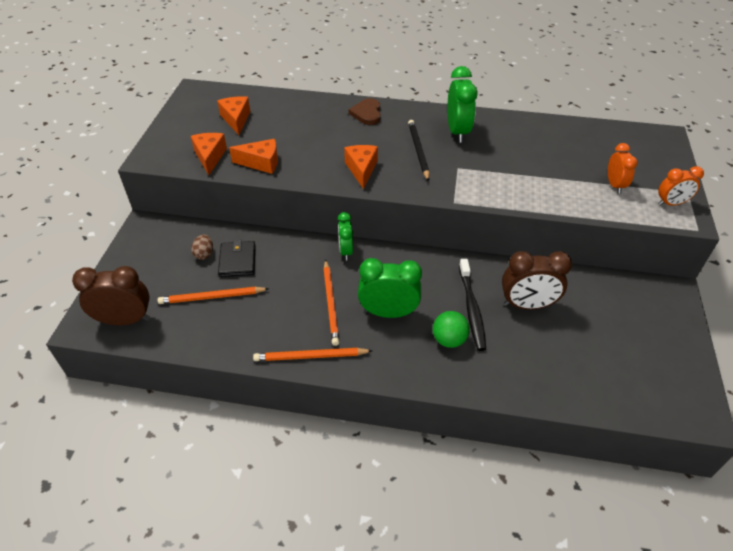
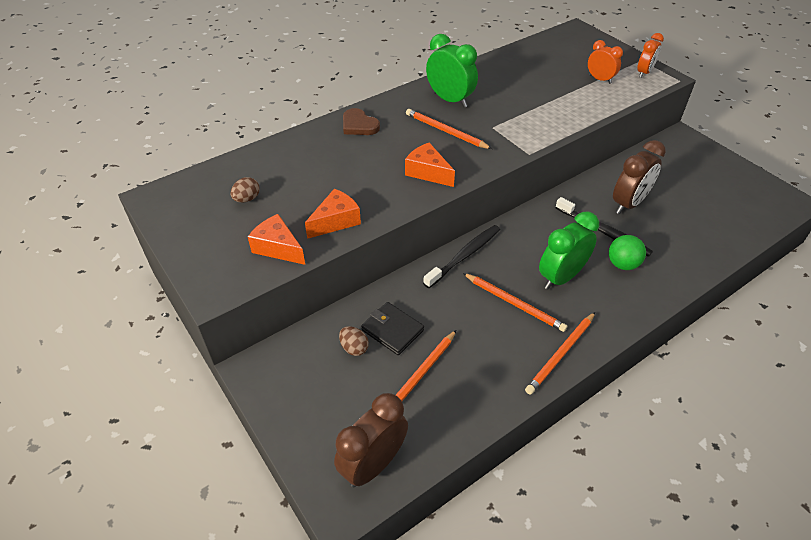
camera: 45 degrees left, 0 degrees up
(236, 119) = (247, 199): orange cheese -> brown egg
(345, 251) = (464, 256): green clock -> black toothbrush
(418, 151) = (445, 131): black pencil -> orange pencil

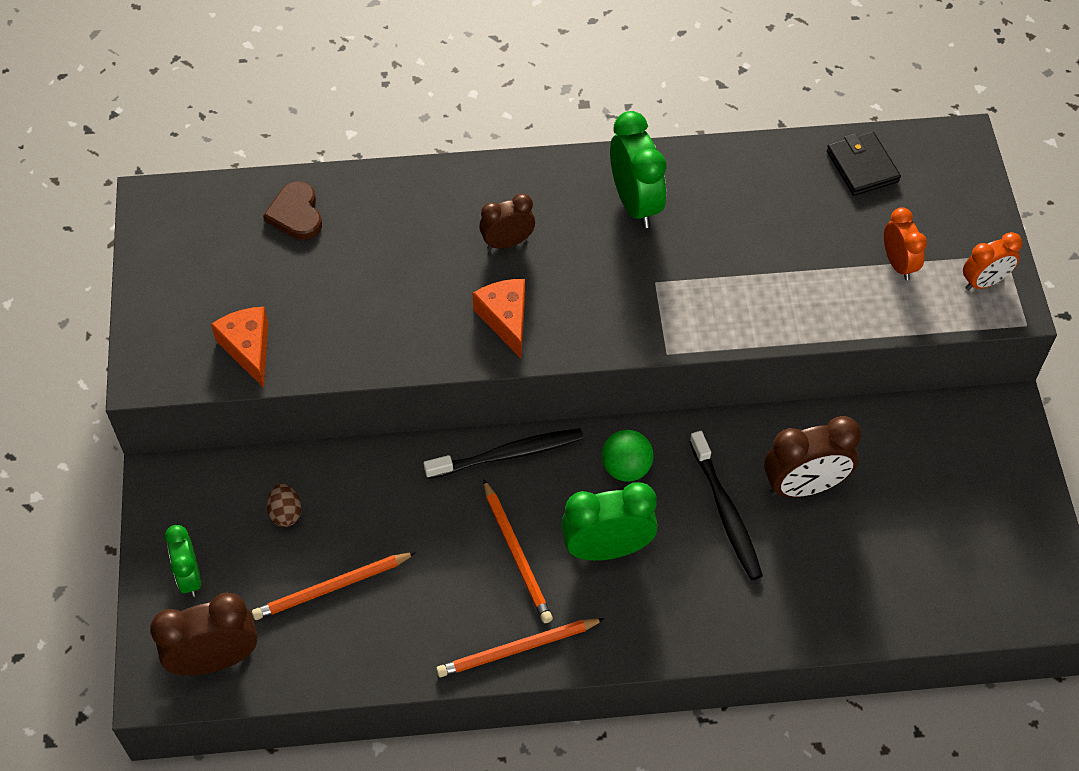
camera: 30 degrees right, 10 degrees up
(247, 199) = (257, 256): brown egg -> none
(315, 419) = (190, 577): none -> green clock
(336, 221) = (339, 342): orange cheese -> none
(359, 125) = (475, 194): brown heart -> brown heart (296, 214)
(392, 330) = (344, 513): black wallet -> black wallet (862, 166)
(396, 139) = (507, 242): none -> brown clock
(445, 131) = (584, 260): orange pencil -> none
(622, 264) = (706, 572): green ball -> green ball (626, 468)

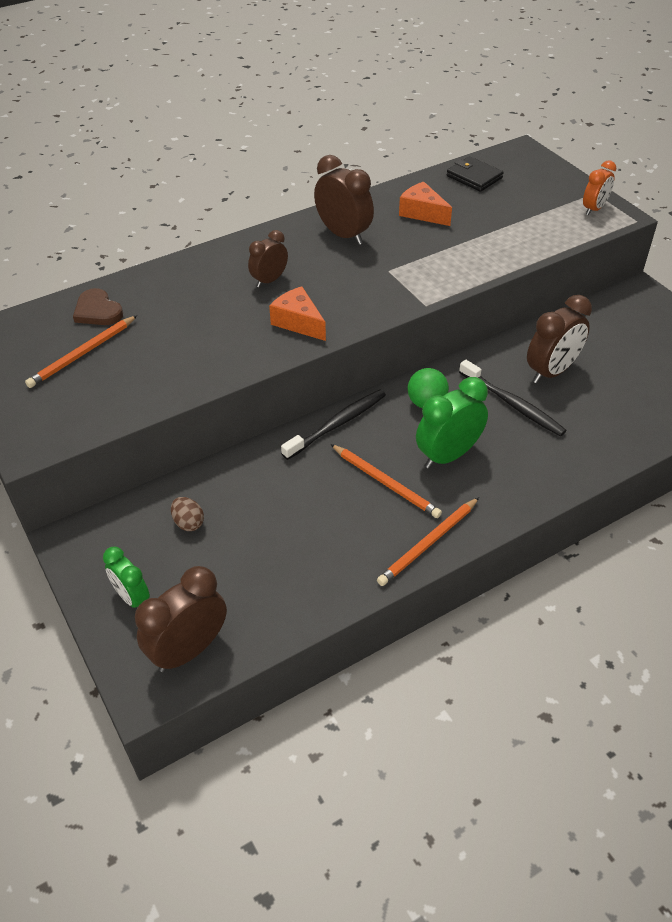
camera: 25 degrees left, 10 degrees down
(248, 349) = (108, 402): orange cheese -> orange cheese (422, 213)
(332, 588) = (257, 559): orange pencil -> orange pencil (82, 354)
(635, 203) = (343, 235): green clock -> brown clock
(898, 264) = (536, 216): orange clock -> none

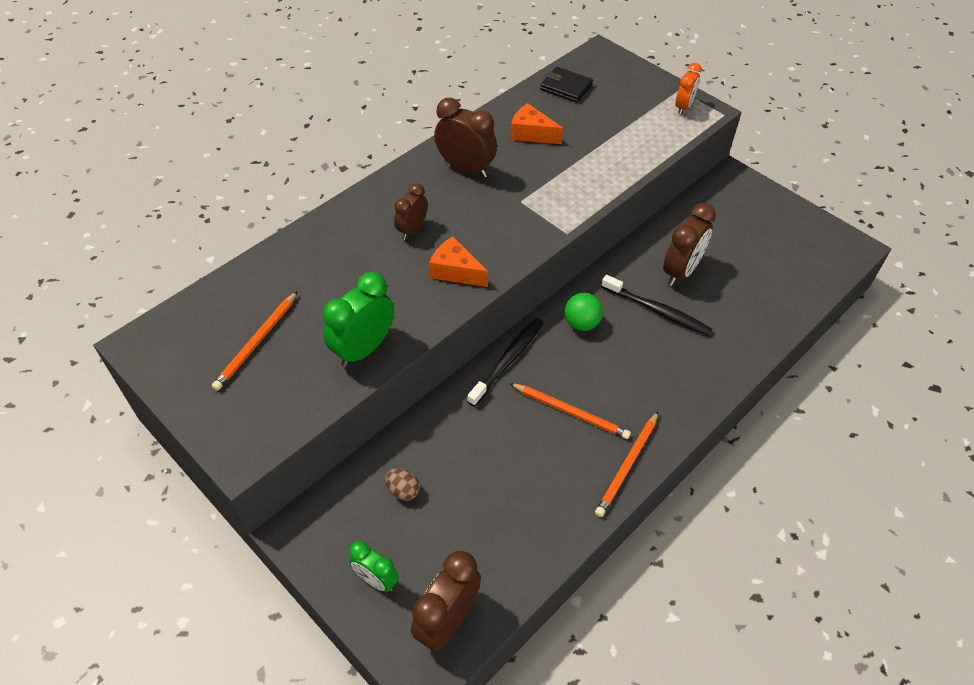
camera: 15 degrees left, 5 degrees up
(97, 311) = (254, 292): brown heart -> none
(448, 455) = (617, 373): green clock -> green clock (364, 349)

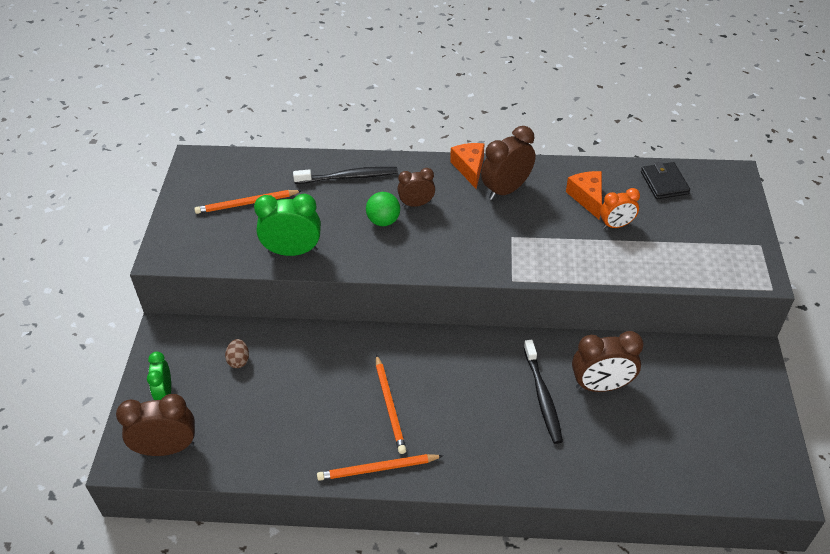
camera: 50 degrees right, 5 degrees down
(455, 271) = (405, 248): orange cheese -> orange cheese (469, 168)
(466, 168) = (506, 190): brown clock -> brown clock turned 120 degrees counterclockwise
(508, 360) = (396, 341): black toothbrush -> black toothbrush (348, 177)
(581, 323) = (476, 359): green ball -> green ball (383, 221)
(683, 107) = (743, 260): orange clock -> orange clock (616, 225)

